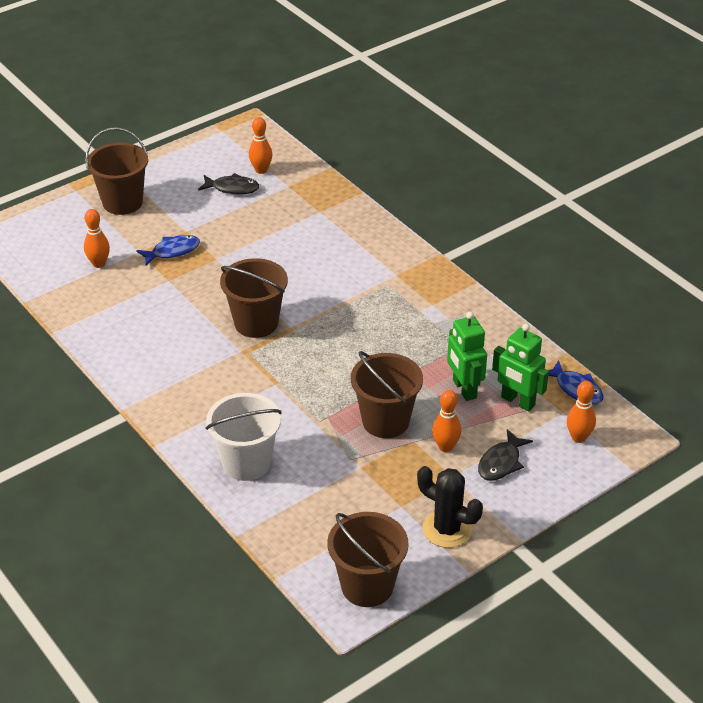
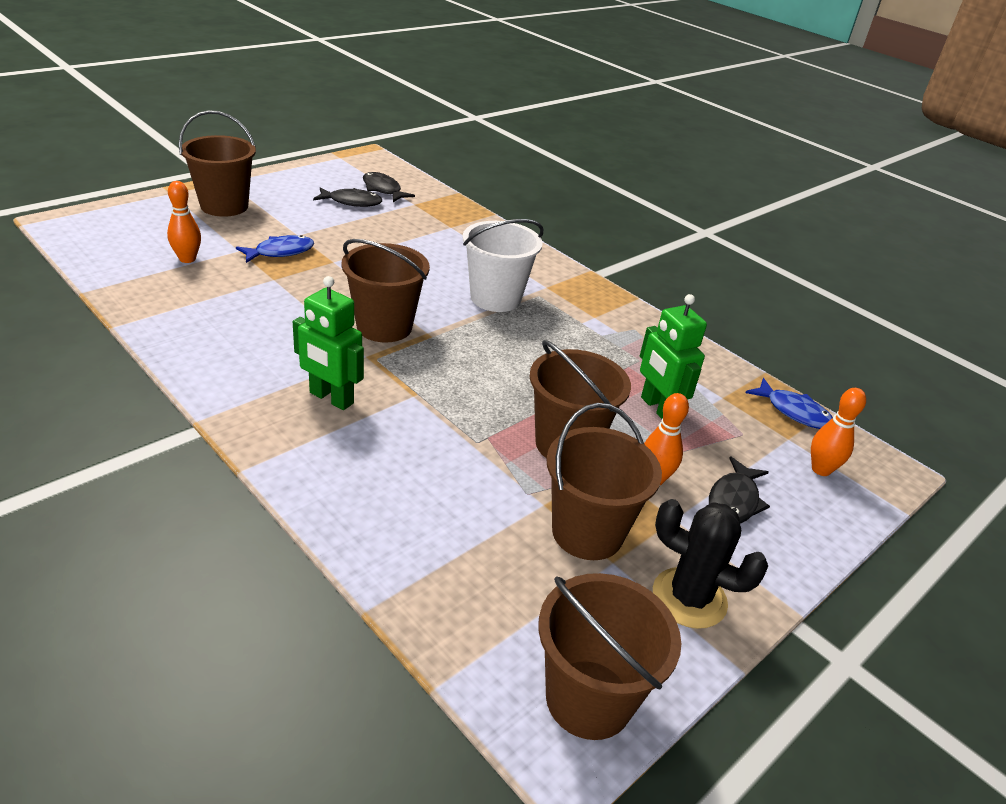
camera: 10 degrees left, 5 degrees down
(246, 463) = (378, 497): white bucket -> white bucket (495, 298)
(261, 170) = (383, 189): orange bowling pin -> black fish
(387, 486) = (587, 532): none -> brown bucket
(517, 401) = (728, 424): green robot -> green robot (331, 398)

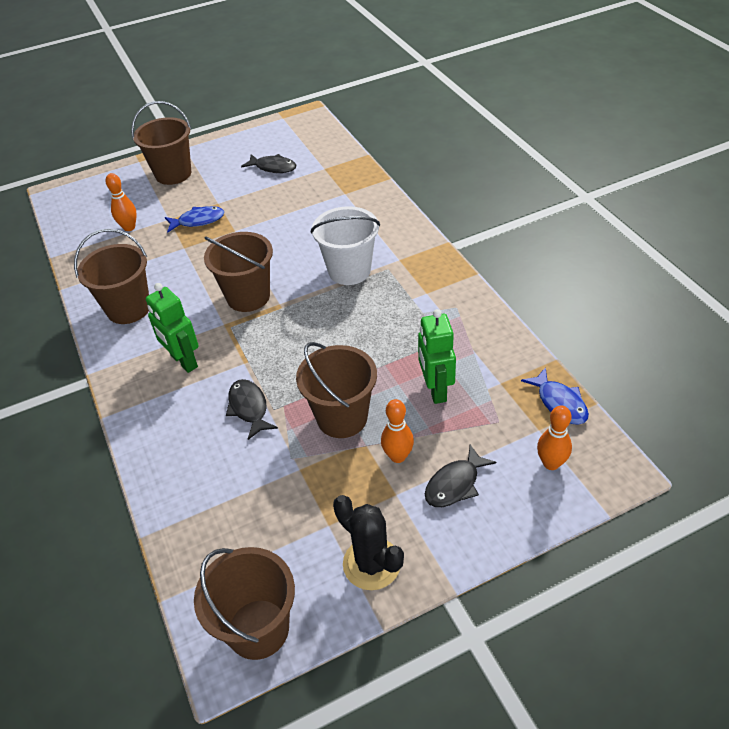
camera: 25 degrees right, 10 degrees up
(383, 189) = (304, 153): black fish -> black fish (249, 408)
(587, 532) = (320, 497): brown bucket -> brown bucket (128, 308)

